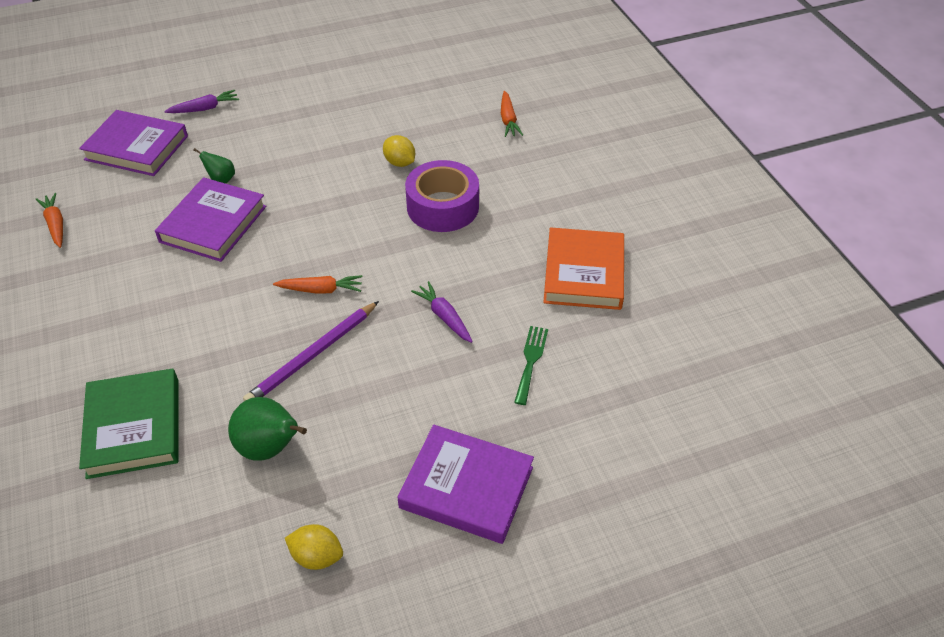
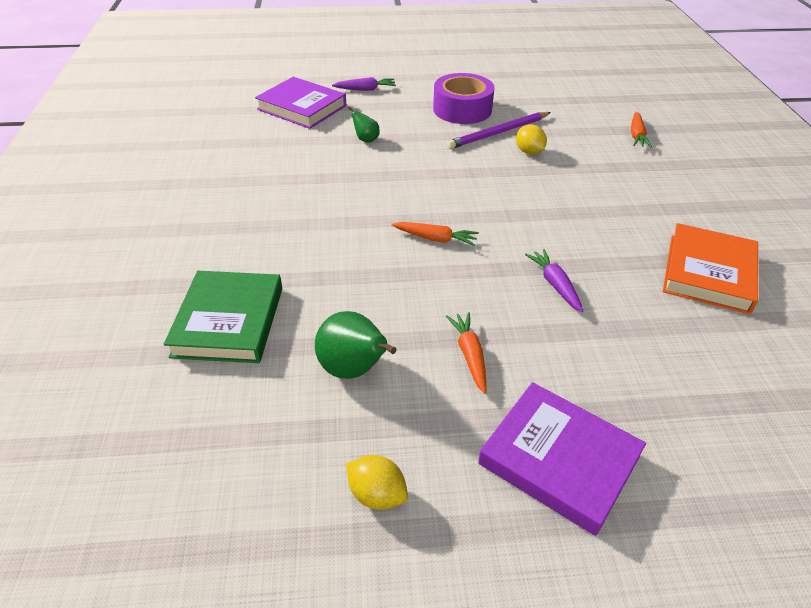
camera: 15 degrees right, 5 degrees down
(55, 224) = (218, 149): orange carrot -> orange carrot (469, 355)
(213, 224) = (350, 171): purple book -> none
(313, 355) = (416, 293): purple pencil -> purple pencil (498, 133)
(442, 207) = (565, 192): purple tape -> purple tape (462, 109)
(531, 361) = (645, 344): green fork -> none

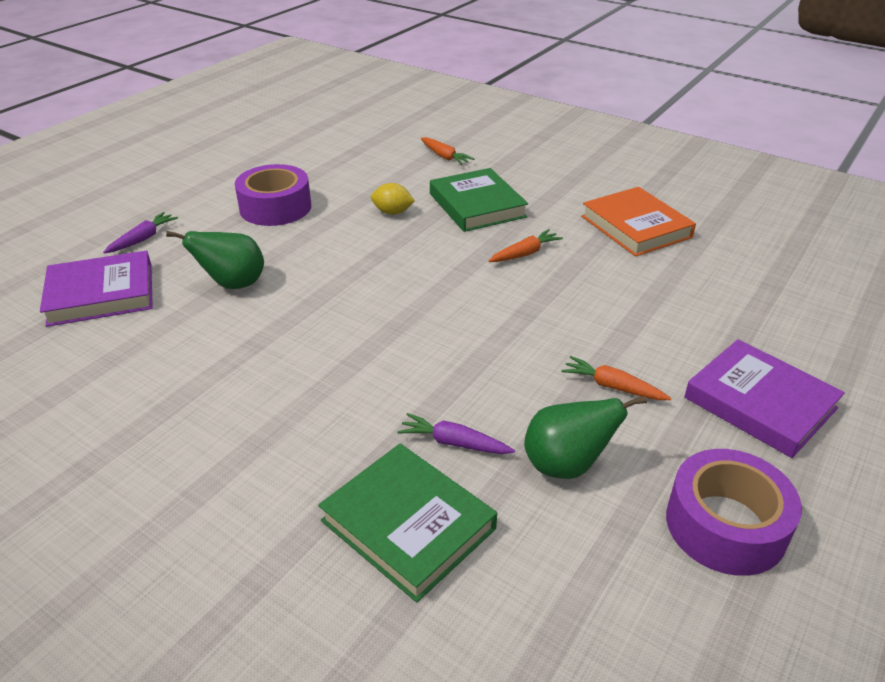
camera: 50 degrees left, 5 degrees down
(366, 139) = (233, 284): green pear -> green pear, size x1.81
(377, 494) = (725, 525): yellow lemon -> purple tape
(435, 239) = (445, 325): orange carrot -> orange carrot (525, 253)
(498, 133) = (342, 210): purple pencil -> none
(555, 284) = (575, 297): purple carrot -> purple carrot (454, 443)
(559, 460) = (760, 403): purple book -> purple book turned 60 degrees clockwise
(599, 181) = (477, 205): none -> green book

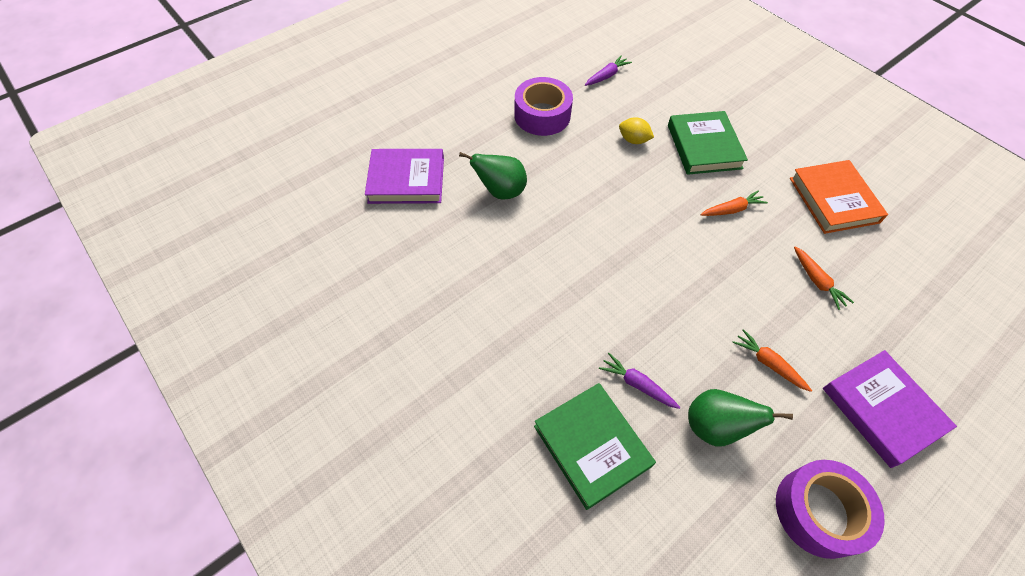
camera: 15 degrees right, 20 degrees up
(143, 239) = (440, 129): purple carrot -> purple carrot (606, 76)
(444, 156) = (688, 83): orange carrot -> orange carrot (817, 281)

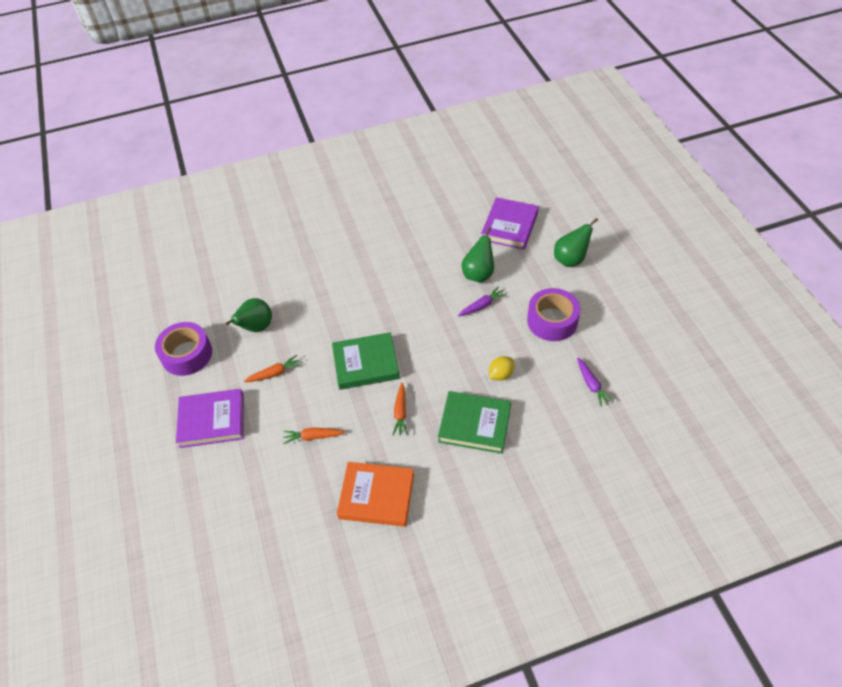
camera: 115 degrees right, 5 degrees down
(445, 116) = (570, 259): none -> green pear
(592, 446) = (280, 269): green book -> green book (366, 364)
(637, 384) = (300, 300): purple carrot -> purple carrot (482, 305)

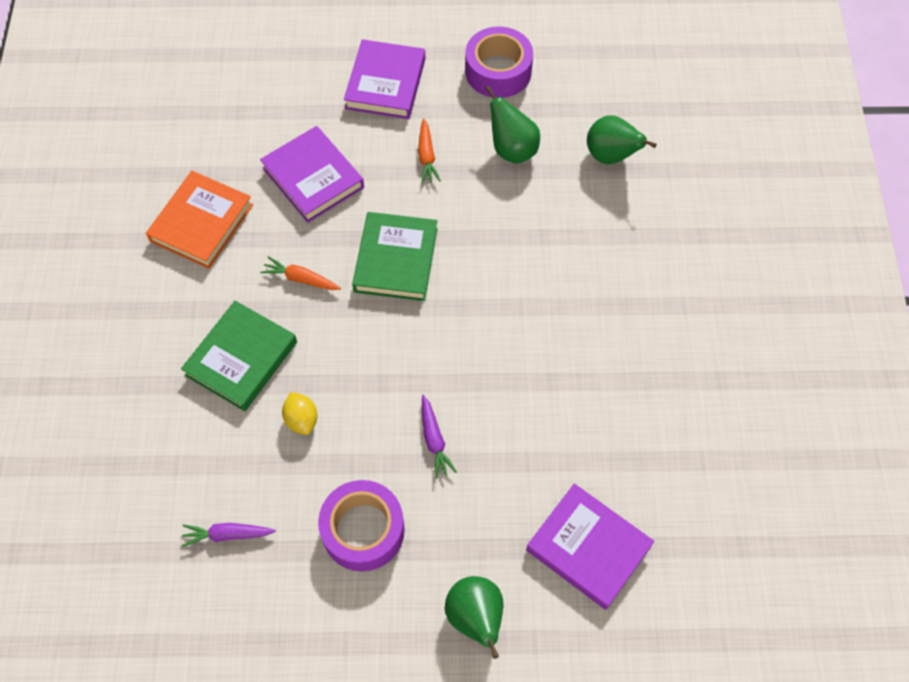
camera: 105 degrees right, 10 degrees up
(313, 437) = (313, 178): orange carrot -> purple book
(478, 274) = (499, 458): green pear -> green pear (611, 156)

